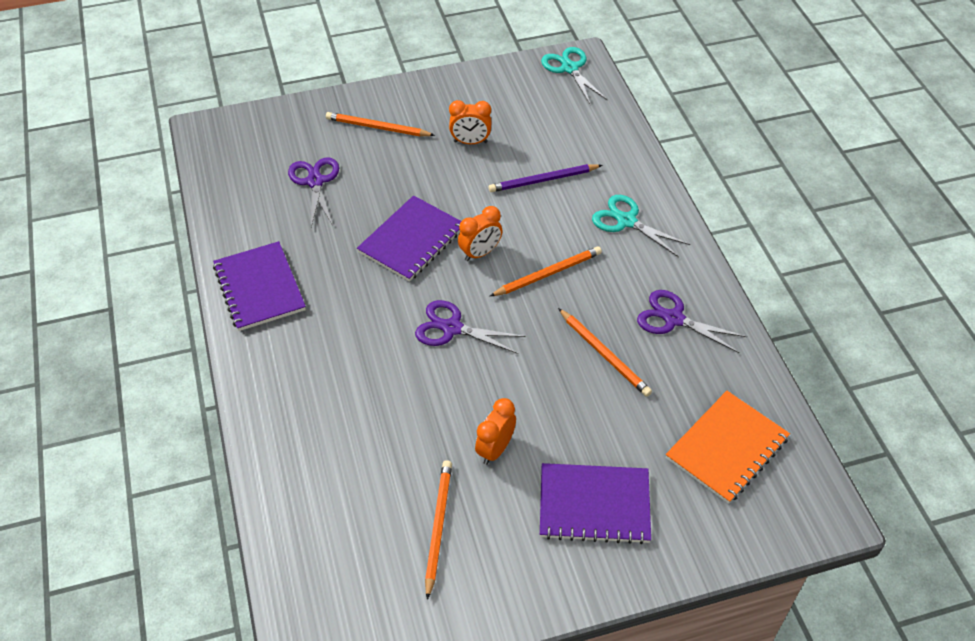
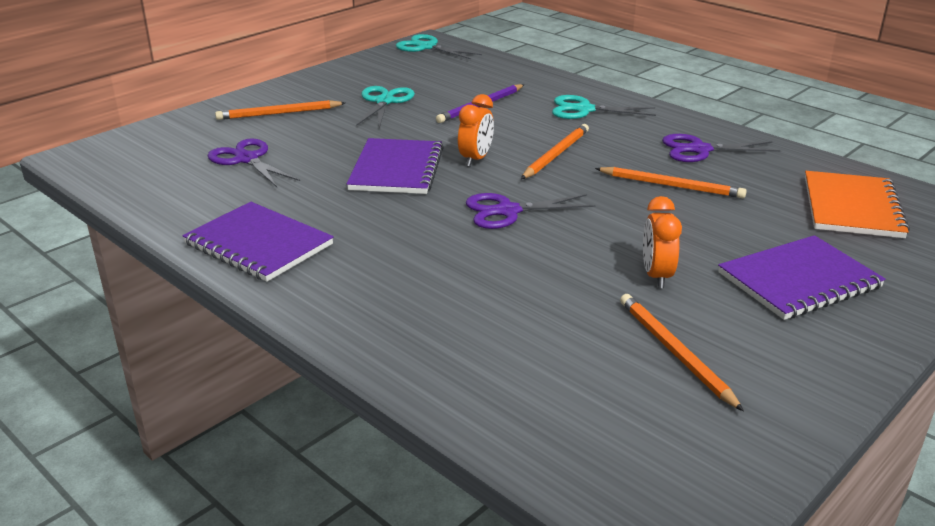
camera: 30 degrees left, 20 degrees down
(470, 142) = (384, 101): orange clock -> turquoise scissors

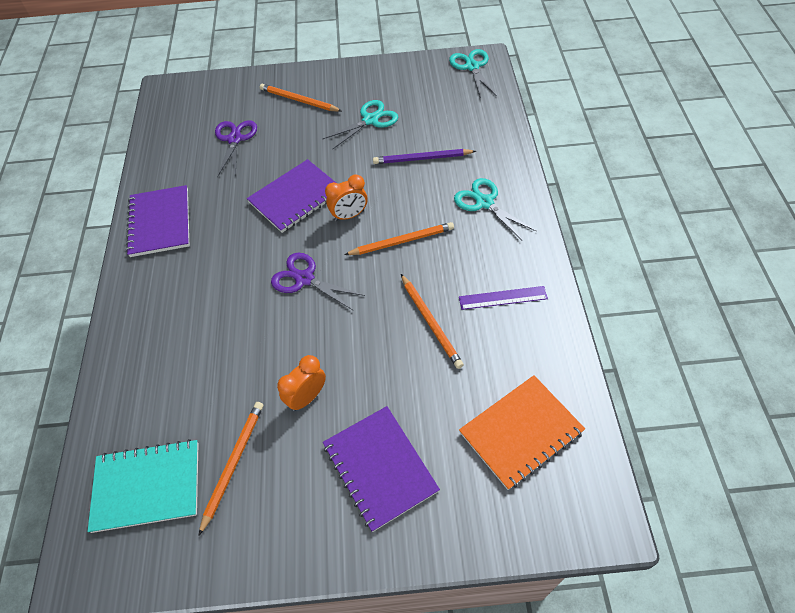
camera: 45 degrees right, 25 degrees up
(620, 421) = (147, 486): none -> turquoise notebook
(699, 150) = (503, 298): purple scissors -> purple ruler
(799, 280) = (380, 468): purple notebook -> purple notebook turned 45 degrees clockwise

